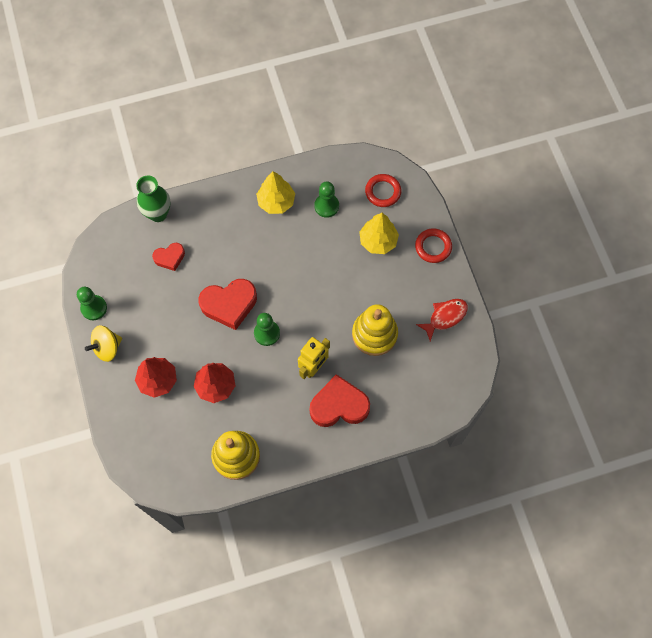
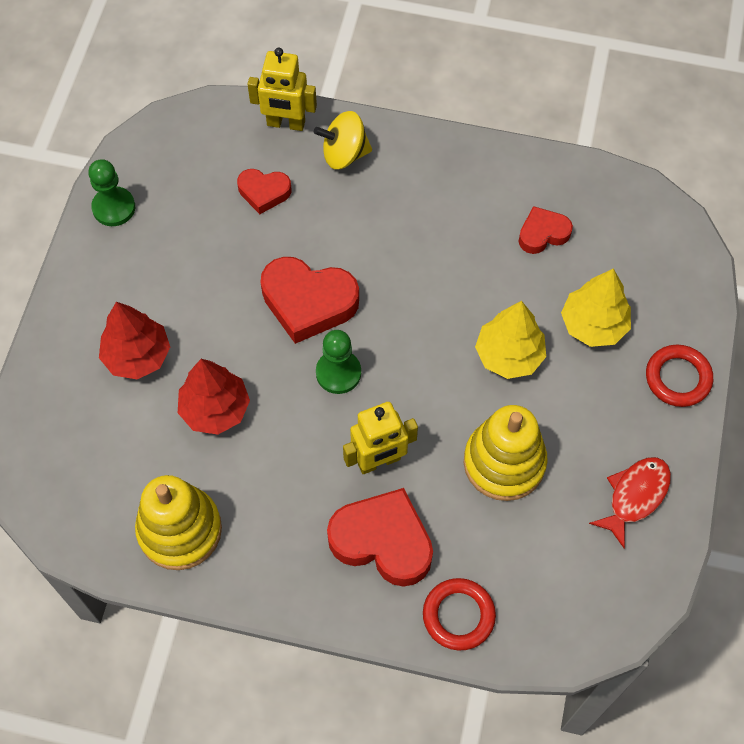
camera: 30 degrees right, 5 degrees down
(107, 348) = (96, 272): yellow spinning top -> yellow spinning top (344, 154)
(158, 214) = (286, 123): green vase -> yellow robot
(276, 202) = (469, 191): yellow tree -> yellow tree (509, 355)
(326, 206) = (542, 233): green pawn -> red heart
(383, 192) = (644, 256): red ring -> red ring (458, 615)
(445, 317) = (635, 496): red fish -> red fish turned 45 degrees counterclockwise

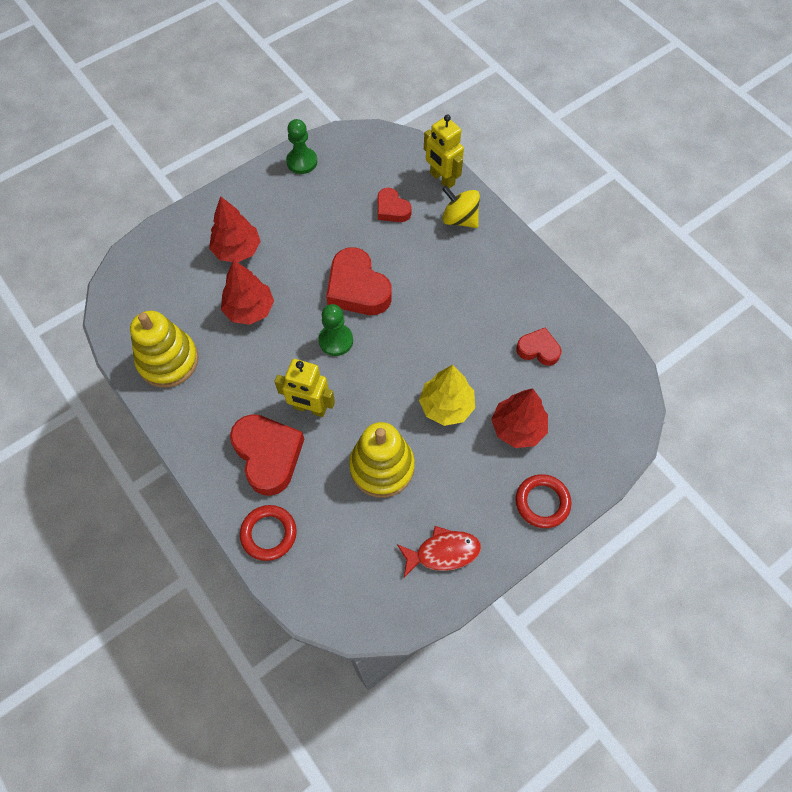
camera: 40 degrees right, 0 degrees up
(593, 325) = (518, 428): yellow tree -> red tree

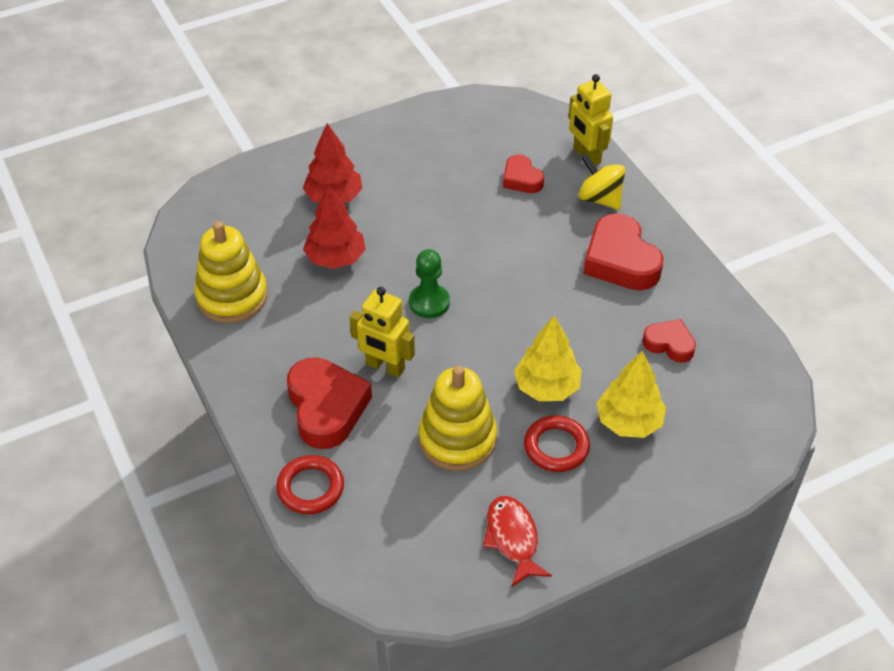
camera: 10 degrees right, 15 degrees down
(302, 162) = (426, 119): green pawn -> none
(357, 288) = (465, 253): red heart -> red heart (620, 260)
(443, 552) = (513, 539): red fish -> red fish turned 105 degrees counterclockwise
(518, 428) = (629, 422): red tree -> yellow tree
(542, 502) = (644, 504): red ring -> red ring (556, 447)

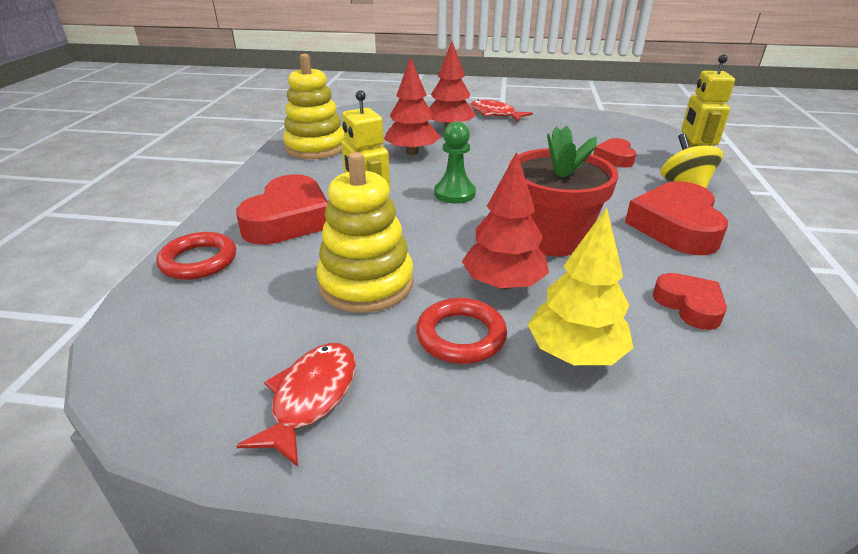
camera: 35 degrees right, 15 degrees down
(355, 145) = (495, 114): none -> red fish
(545, 321) = (551, 238): none -> red flower pot
(547, 387) = (503, 284): yellow tree -> red tree

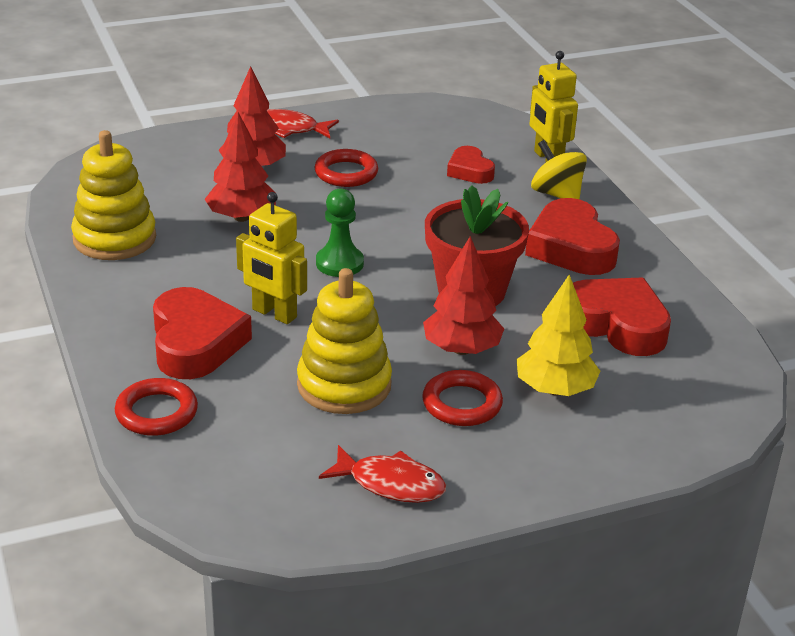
camera: 30 degrees left, 0 degrees up
(311, 398) = (390, 484): red fish -> red fish turned 120 degrees clockwise
(513, 142) = (346, 173): none -> red ring
(689, 305) = (616, 324): red heart -> red heart, size x1.77

